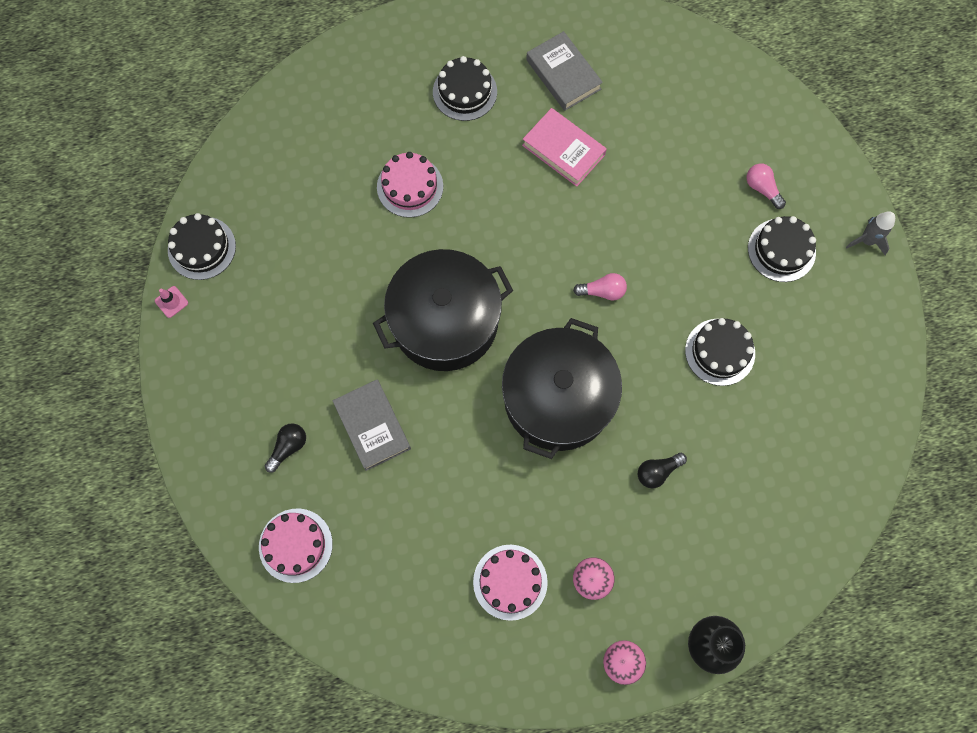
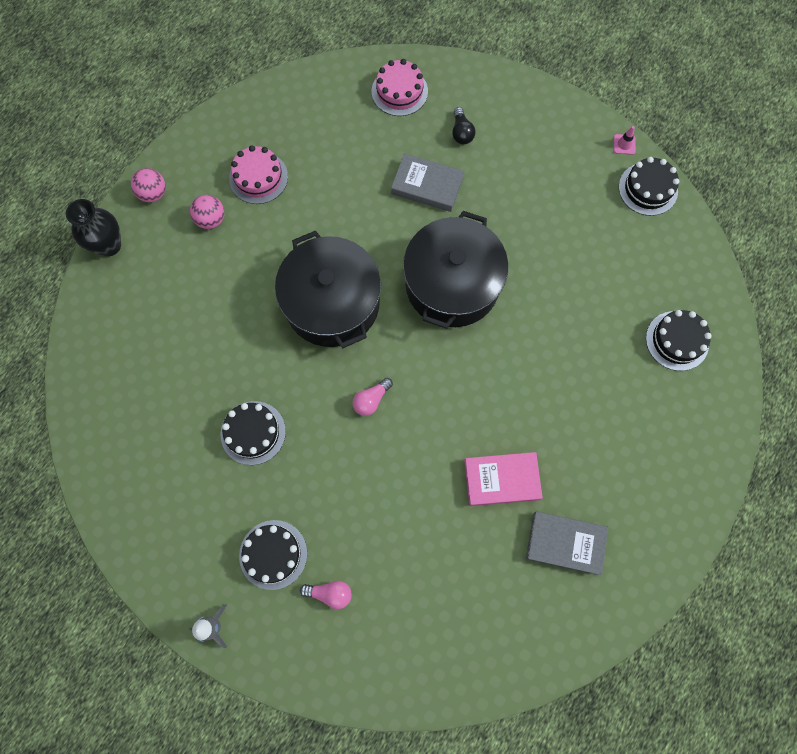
camera: 135 degrees right, 0 degrees up
(410, 186) = (573, 349): pink cake -> none
(464, 92) = (617, 456): black cake -> black cake (677, 340)
(657, 472) = (226, 316): black light bulb -> none

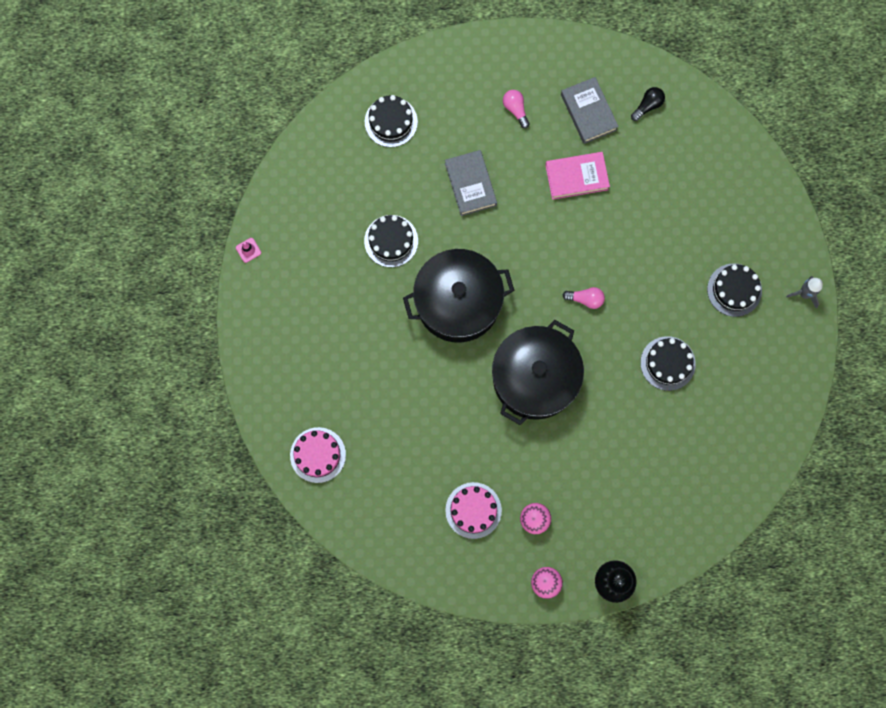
camera: 125 degrees left, 5 degrees up
(330, 593) = (730, 236): pink light bulb -> pink light bulb (515, 109)
(427, 186) = (389, 375): grey book -> grey book (470, 184)
(461, 132) = (323, 380): black light bulb -> black light bulb (648, 106)
(501, 480) = (576, 177): pink book -> pink book turned 60 degrees counterclockwise
(648, 189) = (277, 210): black cake -> black cake (391, 241)

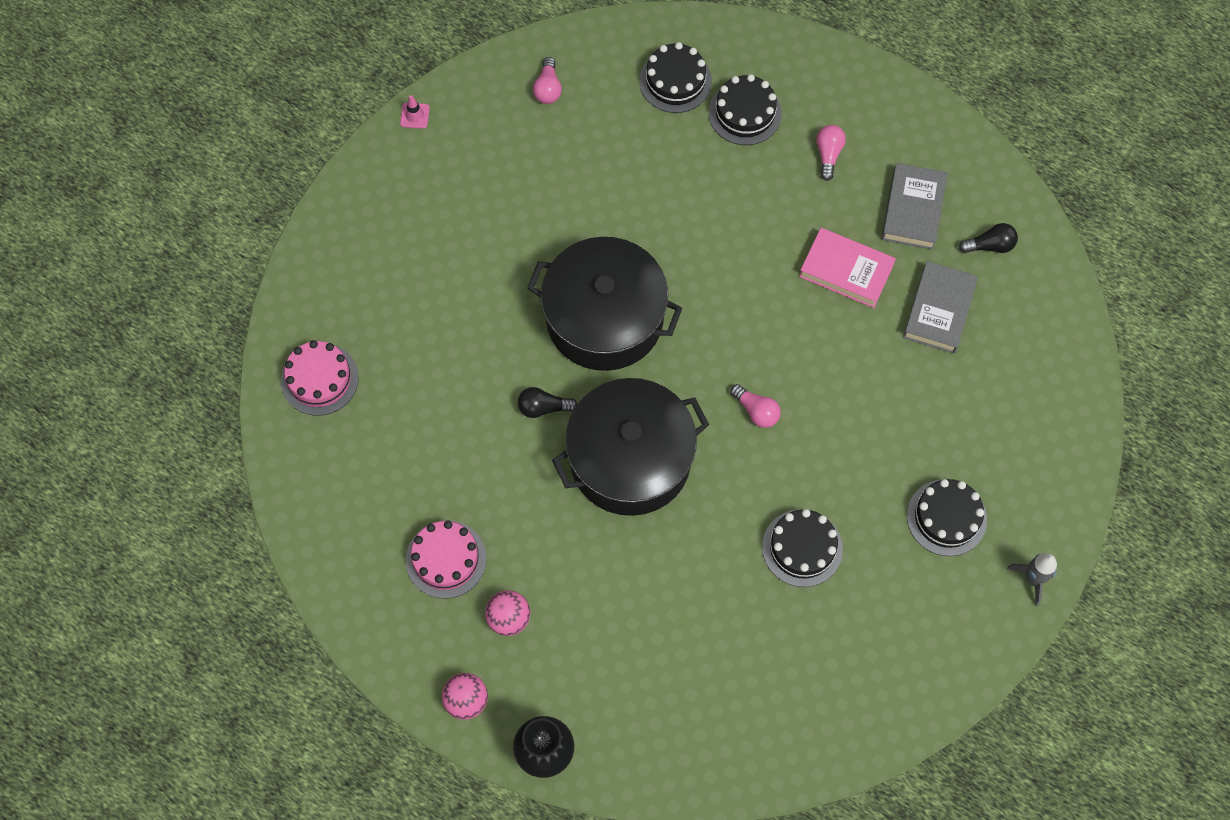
camera: 35 degrees right, 10 degrees down
(317, 178) = (548, 88): none -> pink light bulb
(391, 241) = (579, 205): black cake -> black cake (745, 113)
(462, 381) = (543, 407): none -> black light bulb
(470, 184) = (715, 202): grey book -> grey book (939, 310)

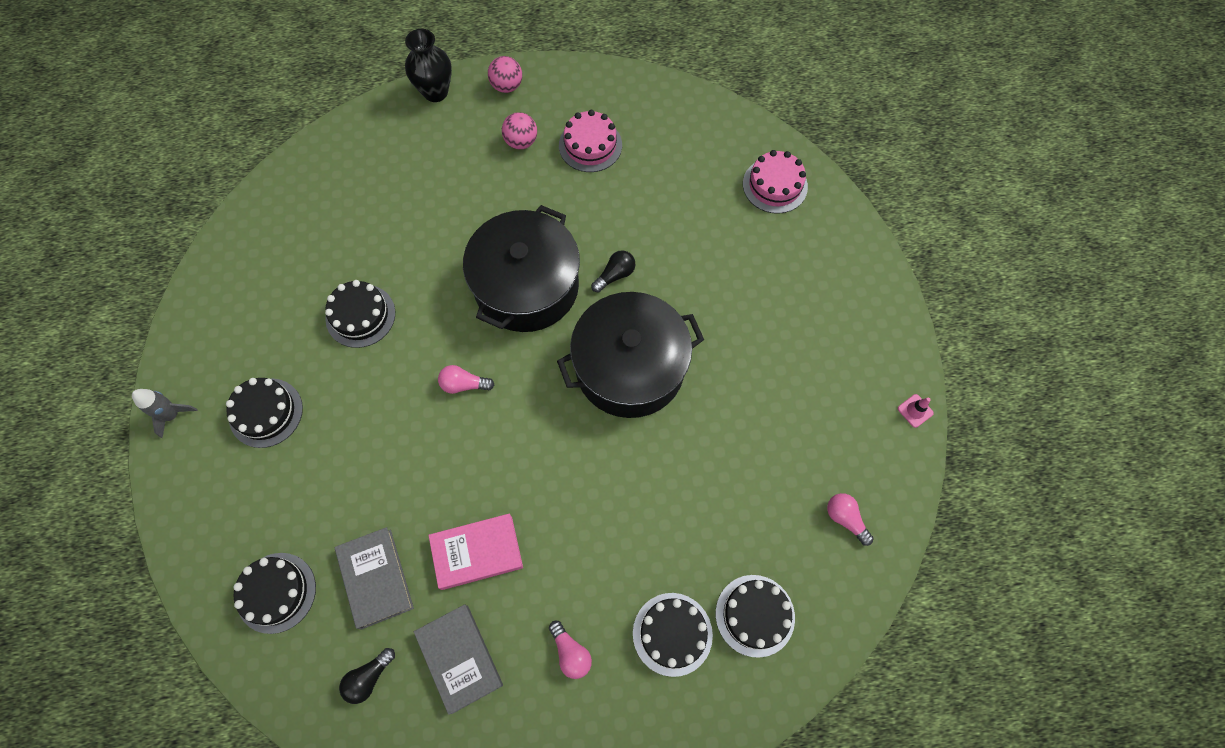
camera: 140 degrees right, 0 degrees up
(1025, 357) = (276, 592): none -> black cake

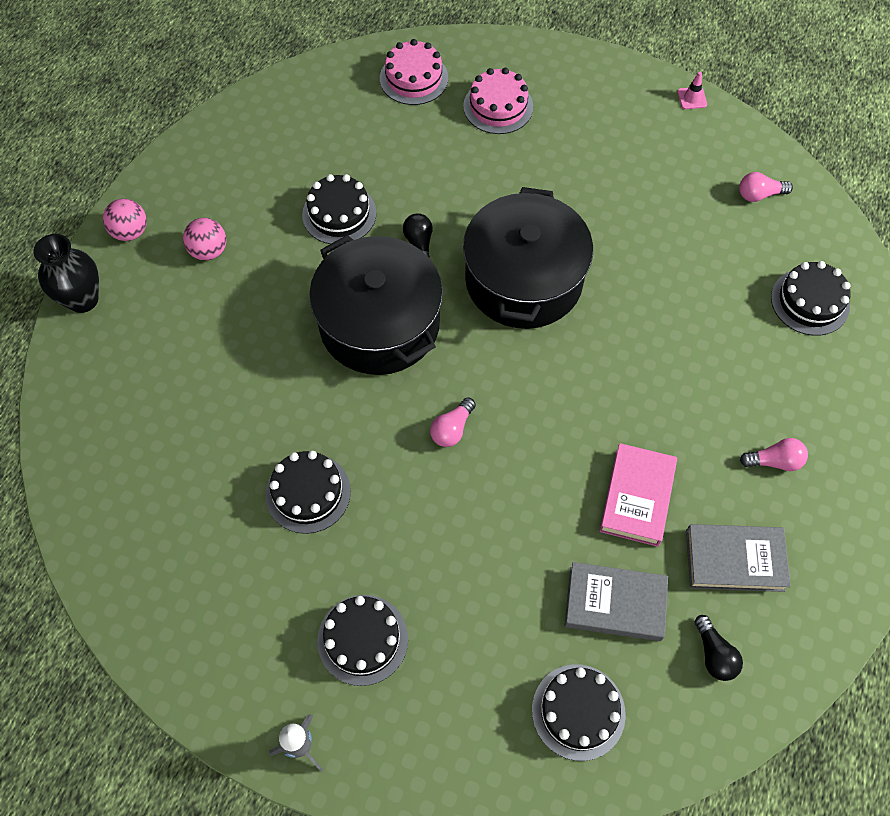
camera: 60 degrees left, 5 degrees down
(590, 145) = (260, 195): pink cake -> pink cake (498, 106)
(672, 634) = (796, 371): black cake -> black cake (339, 214)

